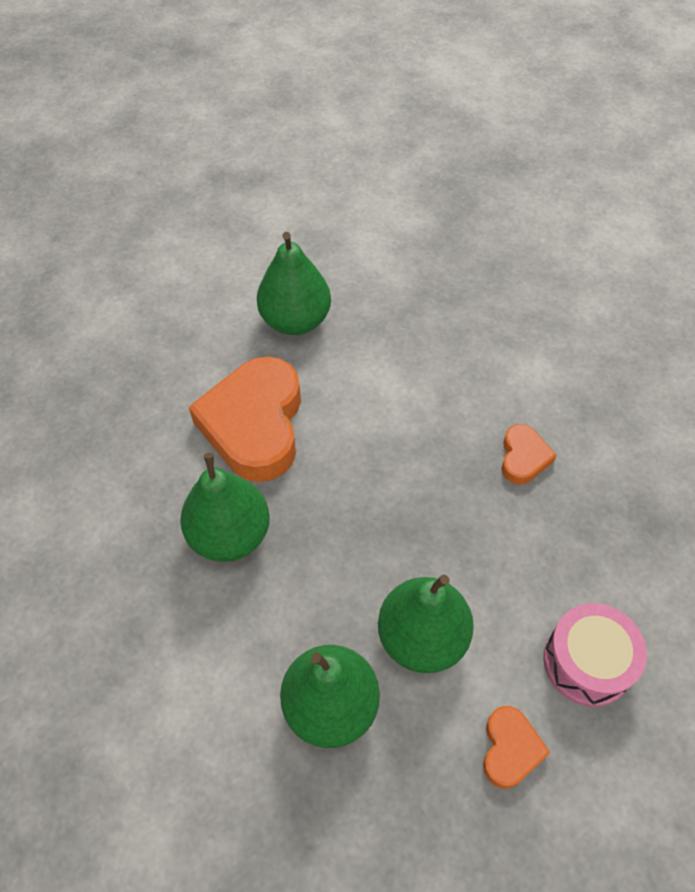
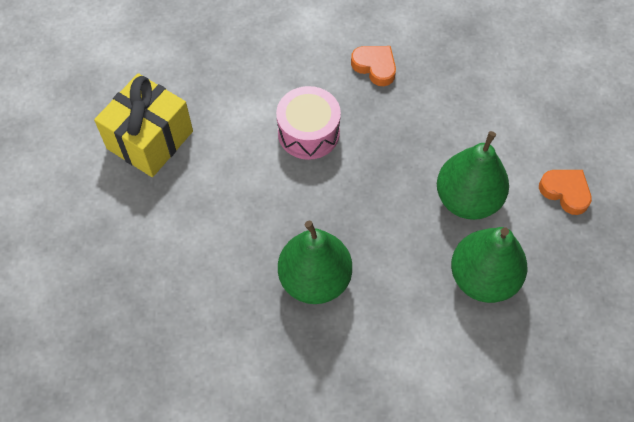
camera: 60 degrees left, 5 degrees up
(255, 425) = (229, 217): orange heart -> none
(295, 321) = (150, 140): green pear -> yellow gift
(587, 662) = (535, 119): pink drum -> pink drum (308, 132)

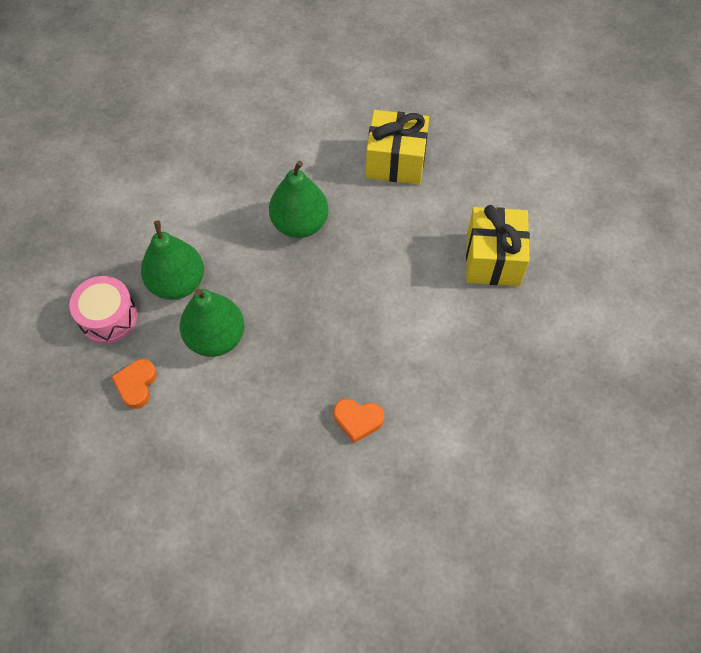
camera: 150 degrees right, 0 degrees up
(158, 301) = (396, 161): none -> yellow gift
(308, 132) = (375, 328): pink drum -> pink drum (108, 317)
(565, 192) = (136, 385): orange heart -> orange heart turned 90 degrees clockwise

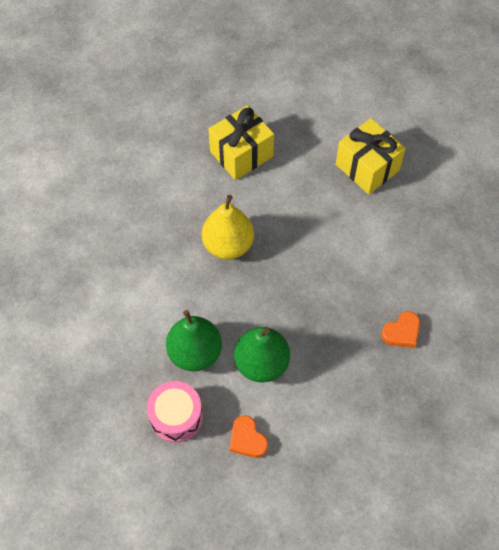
camera: 45 degrees left, 0 degrees up
(300, 224) = (228, 245): green pear -> yellow pear

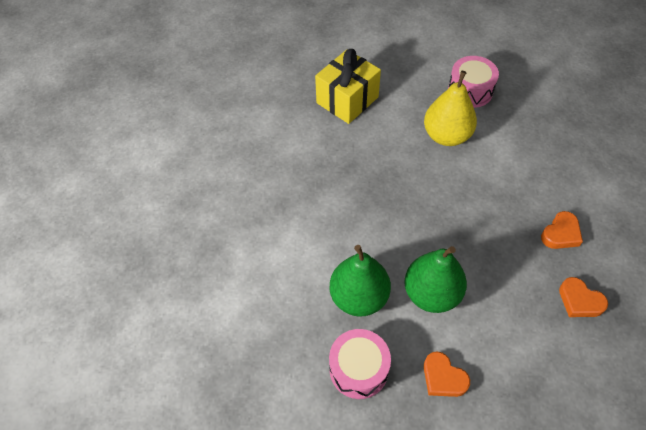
camera: 10 degrees left, 5 degrees down
(228, 245) = (360, 184): yellow pear -> yellow pear (446, 136)
(367, 167) = (470, 90): yellow gift -> pink drum
(394, 398) = (579, 301): none -> orange heart

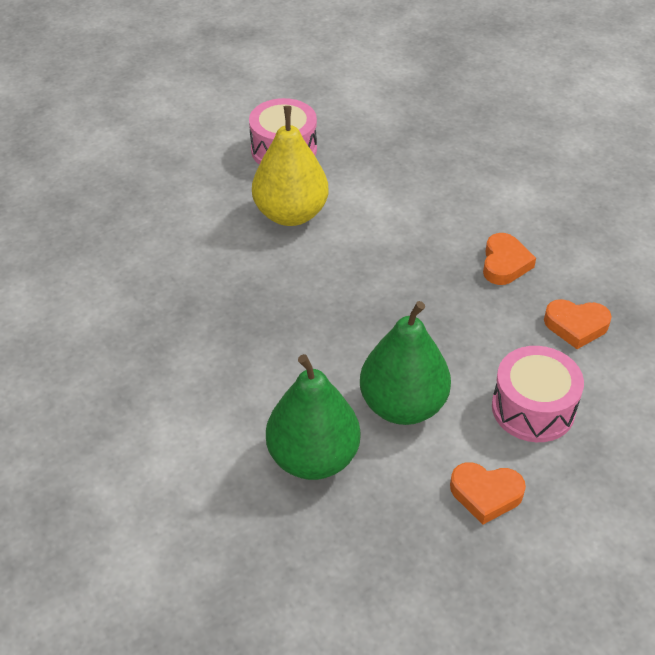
camera: 35 degrees left, 10 degrees down
(347, 100) = (124, 226): yellow gift -> none
(358, 369) = (375, 544): pink drum -> pink drum (533, 408)

